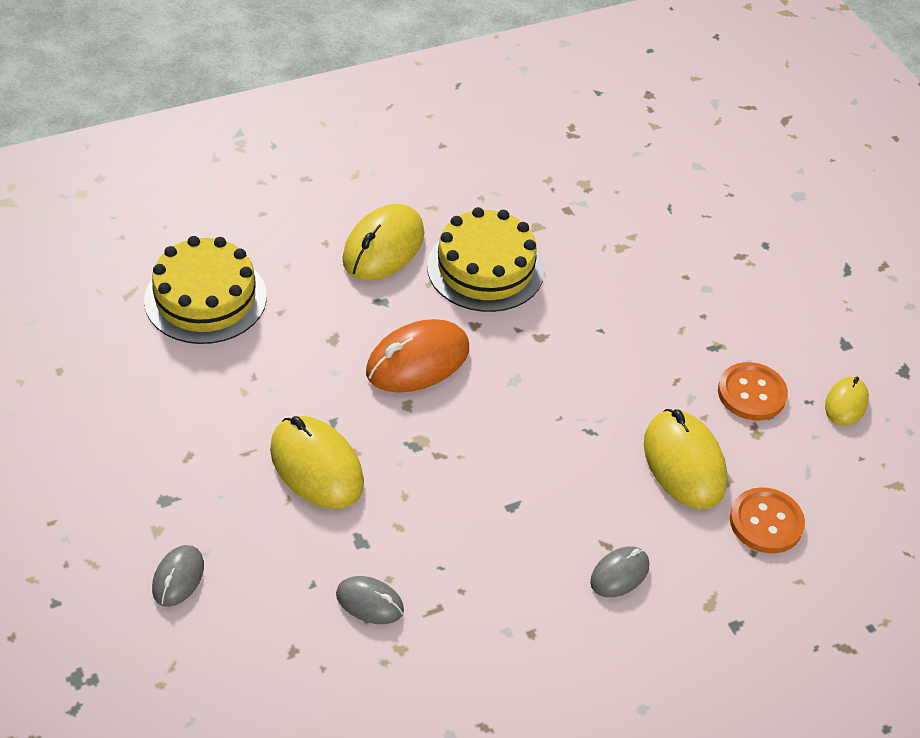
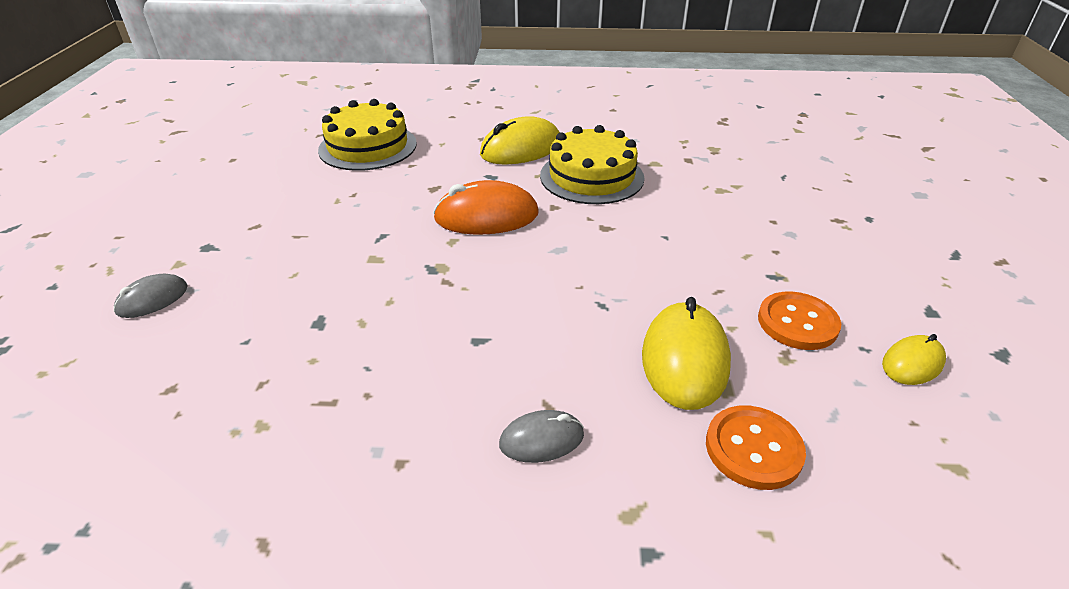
camera: 30 degrees right, 10 degrees down
(316, 466) = (339, 259): yellow mouse -> none
(370, 602) = (276, 373): grey mouse -> none

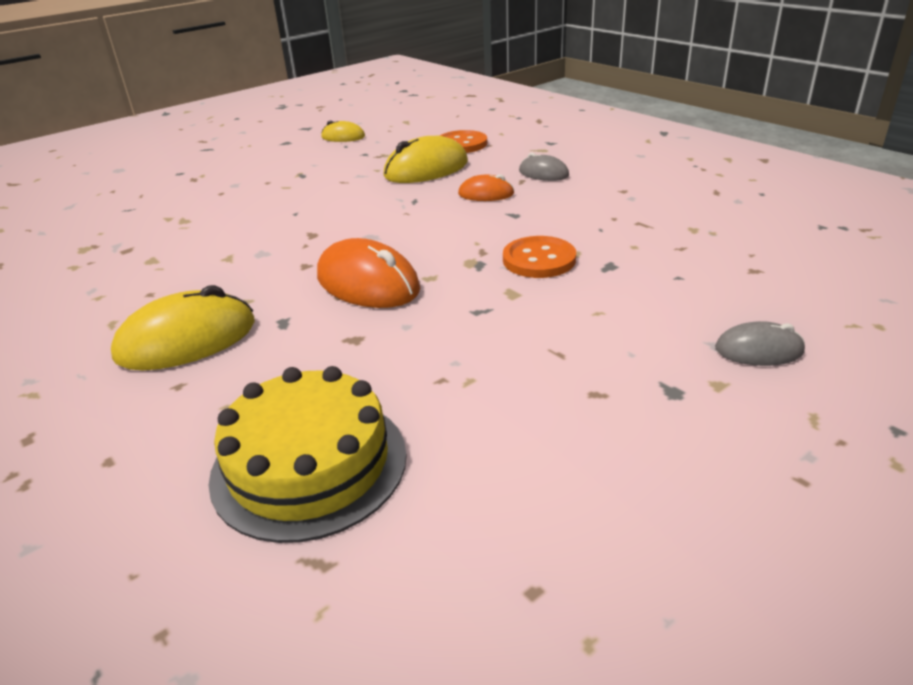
camera: 130 degrees left, 5 degrees down
(521, 149) = (187, 340): yellow mouse -> yellow mouse turned 45 degrees counterclockwise
(550, 355) = (486, 194): none -> orange mouse
(591, 176) = (219, 274): yellow cake -> none
(797, 323) = (346, 159): orange button -> orange button (539, 260)

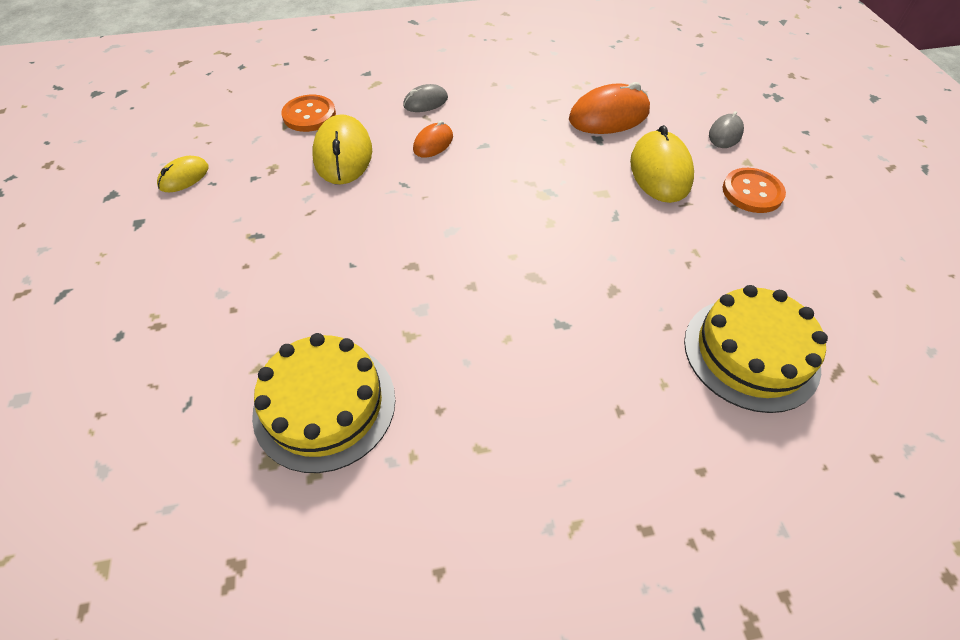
camera: 65 degrees left, 20 degrees up
(140, 249) = (325, 405): none -> yellow cake
(187, 340) = (550, 393): yellow mouse -> yellow mouse (660, 171)
(368, 283) = (534, 257): orange mouse -> orange mouse (609, 116)
(539, 260) = (566, 163): orange button -> orange button (752, 192)

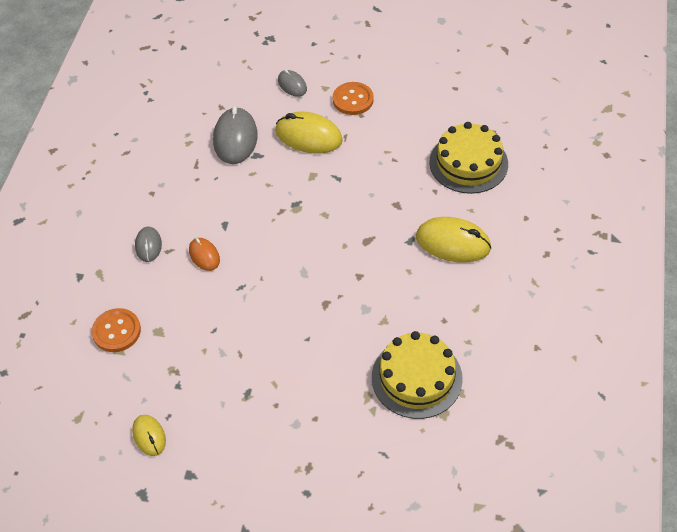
camera: 65 degrees left, 0 degrees up
(343, 154) = (184, 318): yellow mouse -> yellow mouse (453, 242)
(609, 116) = (235, 138): orange mouse -> grey mouse

